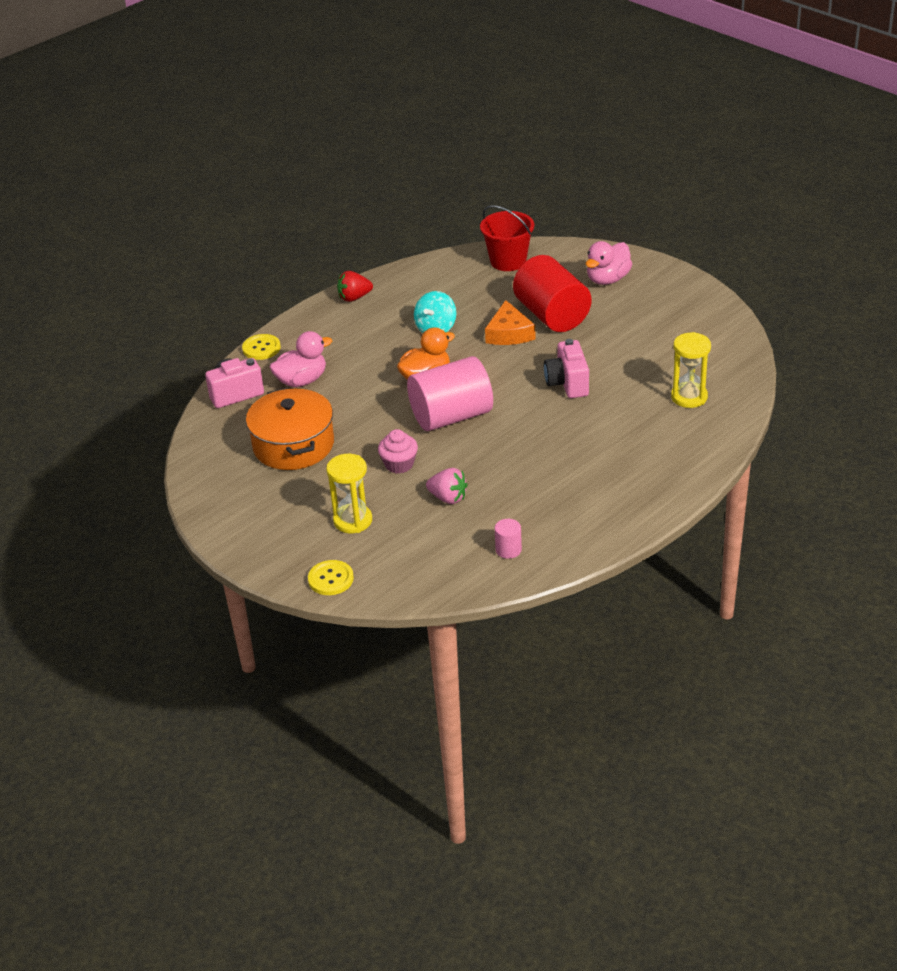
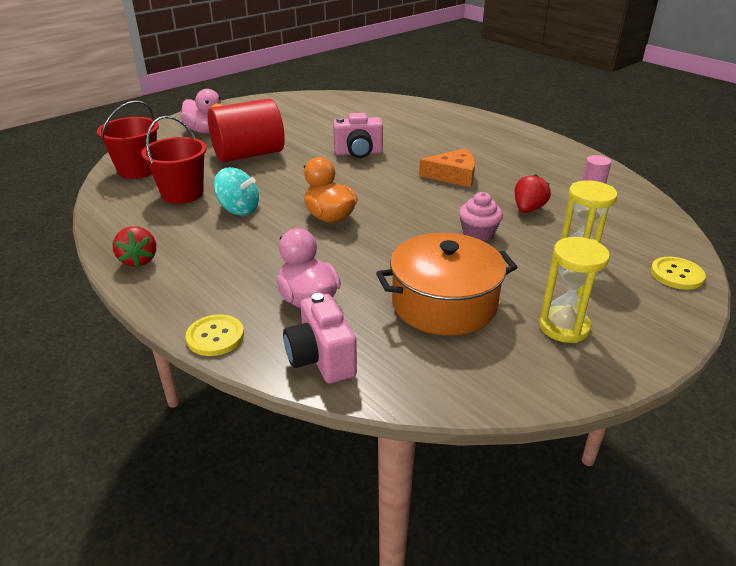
camera: 90 degrees left, 5 degrees down
(448, 498) = (528, 209): pink strawberry -> red strawberry
(451, 416) = (399, 205): pink cylinder -> none
(463, 294) = (182, 194): none -> red bucket
(509, 333) = (267, 174): orange cheese -> orange cheese (453, 175)
(689, 397) = (388, 114): yellow hourglass -> yellow hourglass (564, 327)

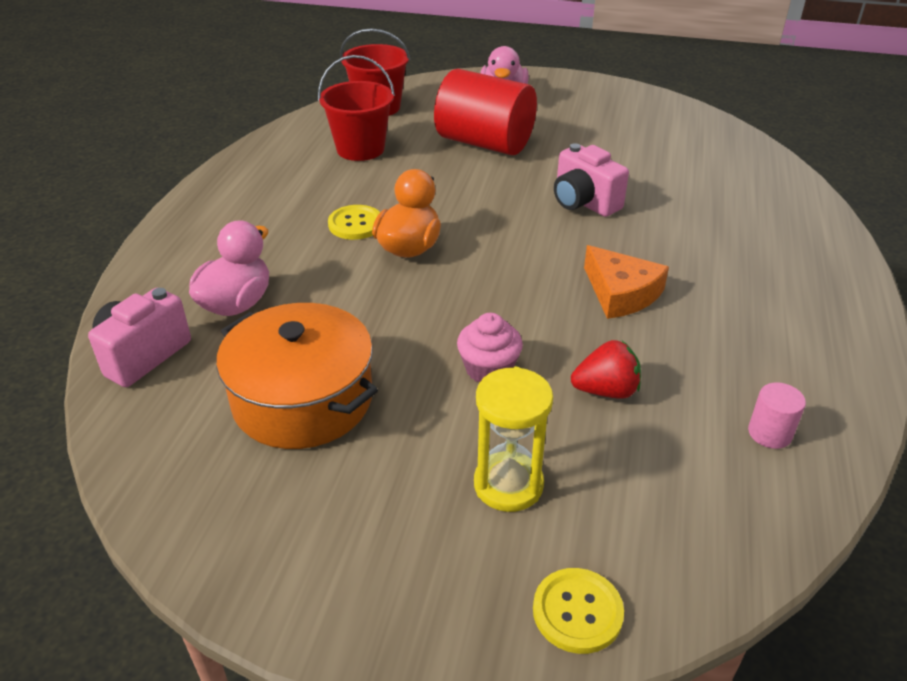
camera: 55 degrees right, 5 degrees up
(138, 260) = (224, 186): red strawberry -> none
(215, 337) = (137, 280): yellow button -> yellow button (355, 224)
(239, 209) = (364, 191): turquoise spinning top -> none
(564, 327) = (330, 520): yellow hourglass -> none

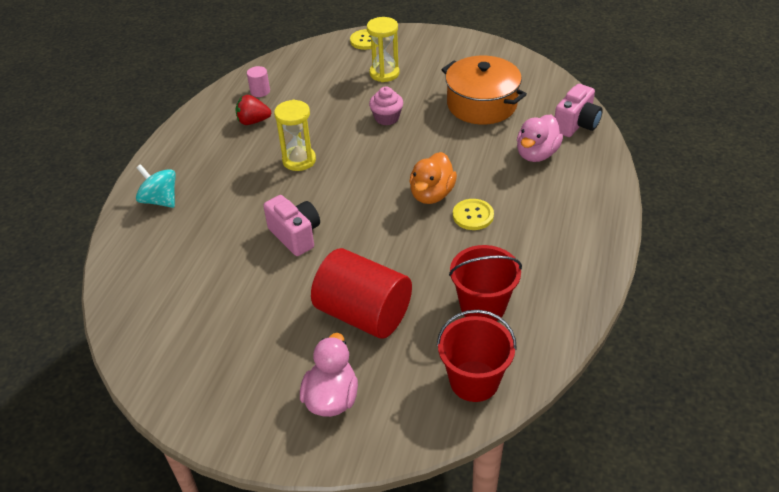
camera: 175 degrees left, 5 degrees up
(606, 391) = (329, 108): red strawberry -> red strawberry (253, 121)
(621, 293) = (299, 160): orange cheese -> yellow hourglass
(794, 239) = (160, 200): none -> turquoise spinning top

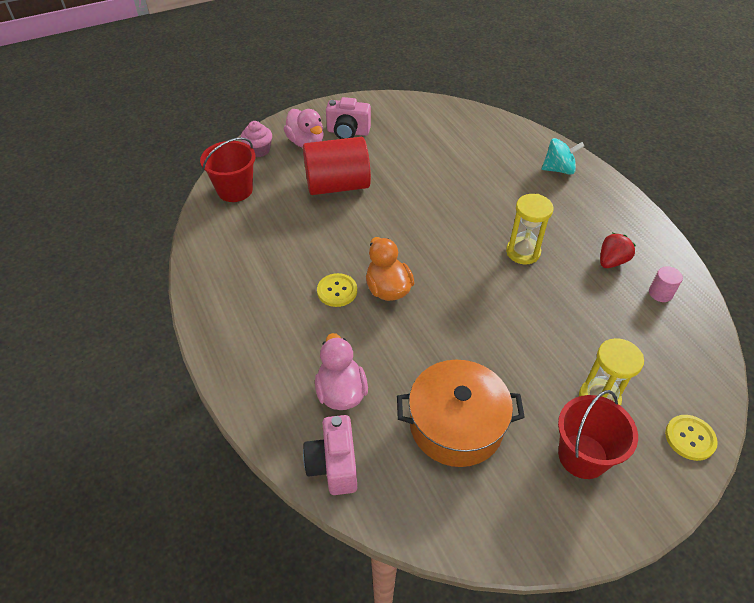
camera: 135 degrees right, 5 degrees up
(295, 235) = (441, 201): pink camera -> pink camera (348, 132)
(386, 118) = (518, 341): pink cupcake -> pink cupcake (258, 150)
(482, 306) = (267, 231): red bucket -> red bucket (582, 456)

